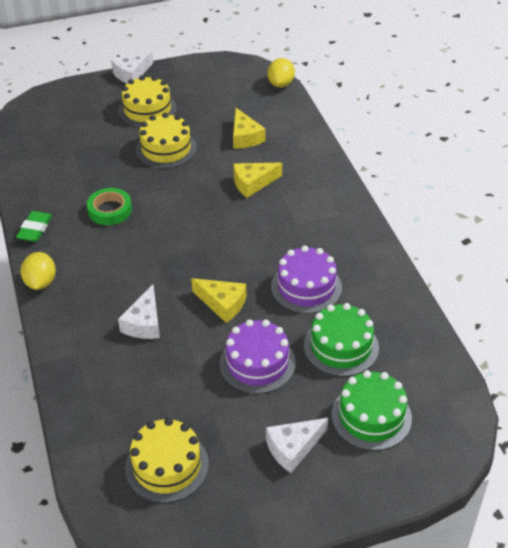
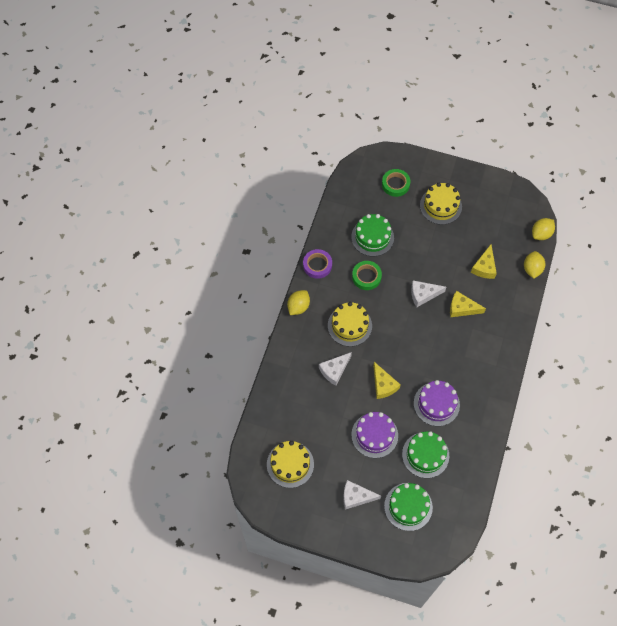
camera: 35 degrees right, 20 degrees up
(35, 229) = (317, 265): green eraser -> purple tape
(77, 115) = (395, 184): none -> green tape
(87, 171) = (372, 237): none -> green cake
(132, 74) = (452, 166): white cheese -> white cheese (423, 295)
(166, 149) = (430, 247): yellow cake -> yellow cake (349, 325)
(299, 115) = (532, 269): none -> yellow lemon

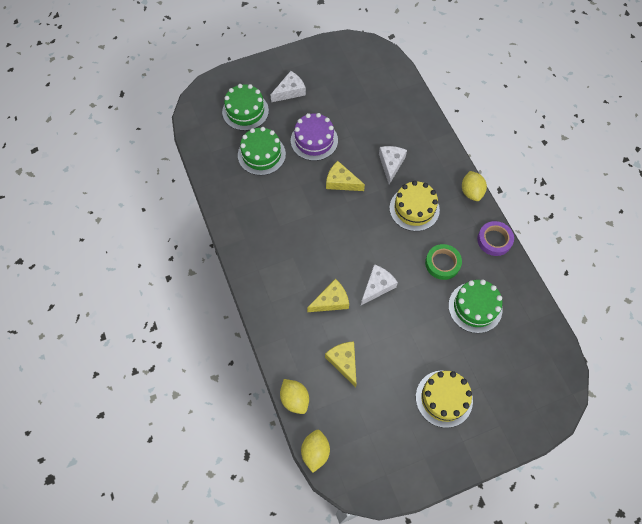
camera: 140 degrees right, 0 degrees up
(290, 464) = (358, 78): yellow cake -> none
(395, 184) = (510, 386): green tape -> none
(436, 404) = (284, 199): purple cake -> none

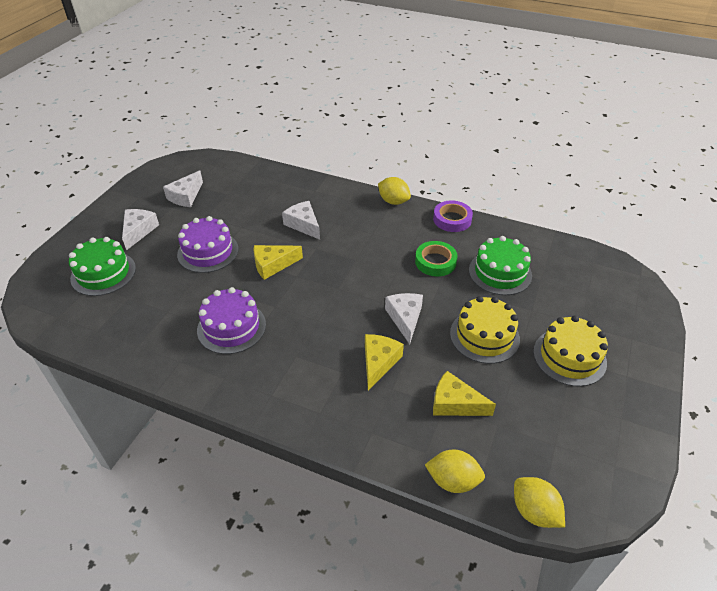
camera: 45 degrees left, 20 degrees down
(261, 154) = (162, 296): green cake -> none
(277, 208) = (231, 327): none -> purple cake
(342, 81) = (186, 196): none -> white cheese
(414, 209) = (363, 241): yellow cake -> yellow cake (484, 336)

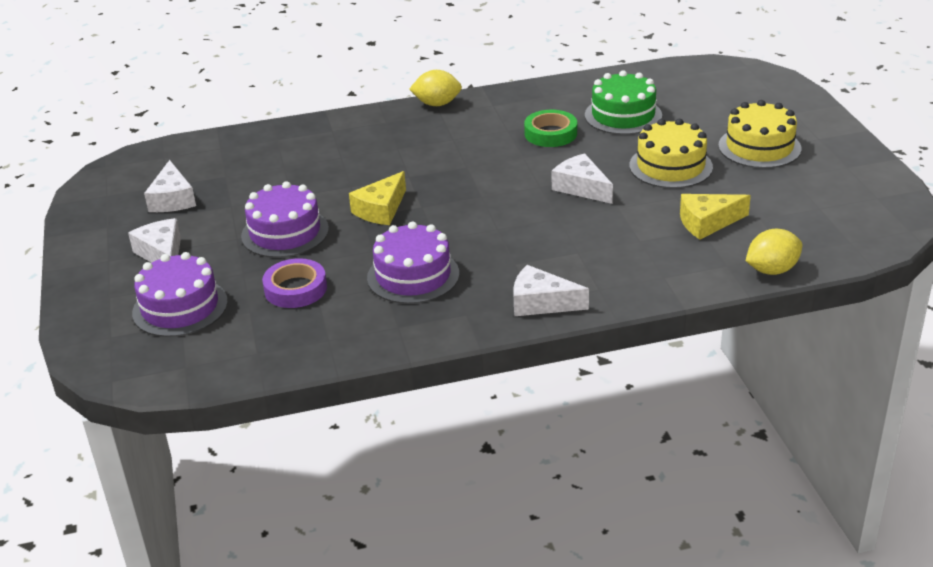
camera: 35 degrees left, 10 degrees down
(103, 273) = (180, 307): green cake -> purple cake
(303, 224) = (364, 163): white cheese -> white cheese (541, 303)
(379, 362) = (602, 229): yellow cheese -> none
(452, 219) = (520, 94): purple tape -> purple tape (295, 289)
(534, 511) = (855, 254): yellow lemon -> none

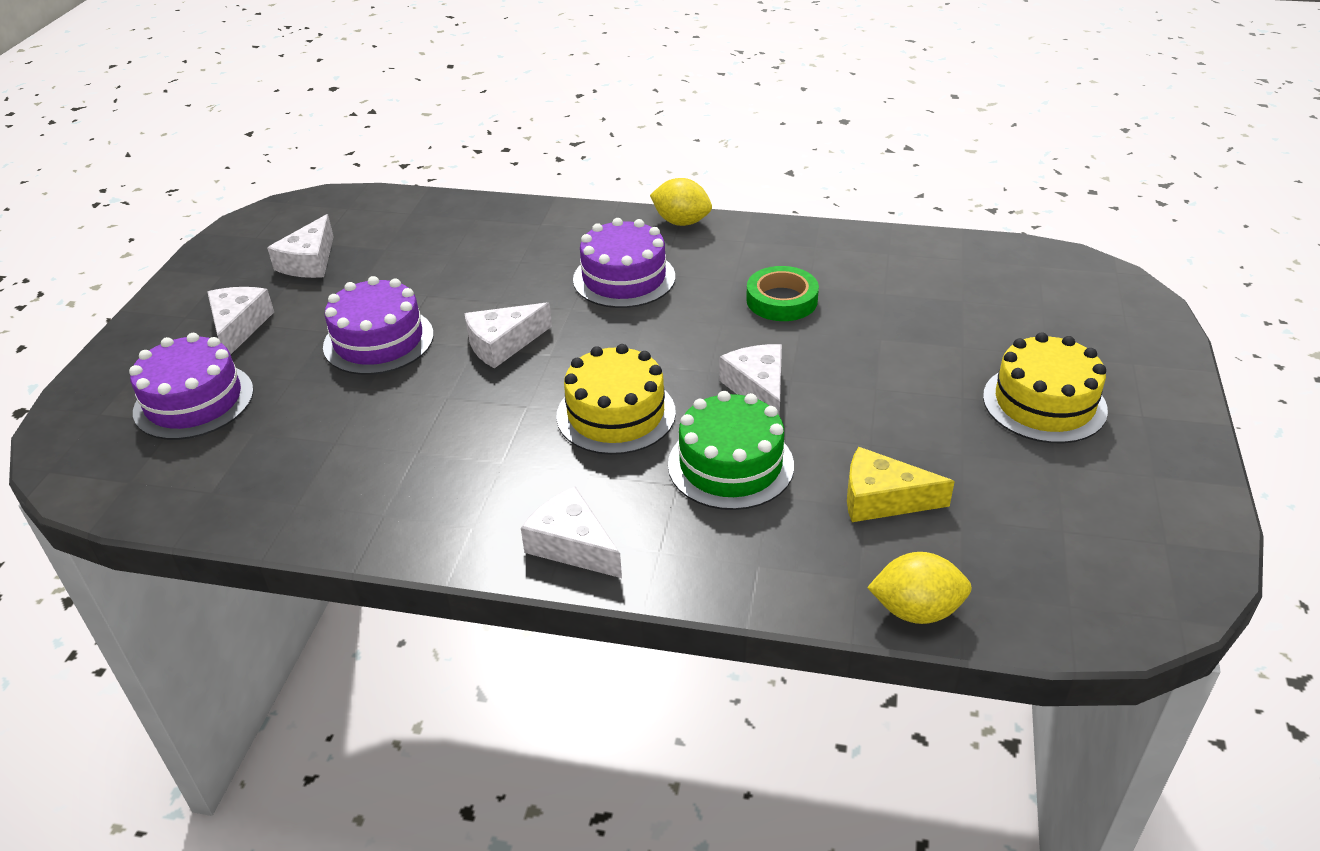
camera: 25 degrees right, 5 degrees up
(295, 289) = (324, 420): purple tape -> none
(381, 209) = (503, 344): yellow cheese -> white cheese
(413, 276) = (460, 448): purple cake -> purple cake (624, 278)
(623, 115) = (893, 301): green cake -> green cake (730, 465)
(670, 166) = (898, 394): yellow cake -> yellow cake (616, 414)

